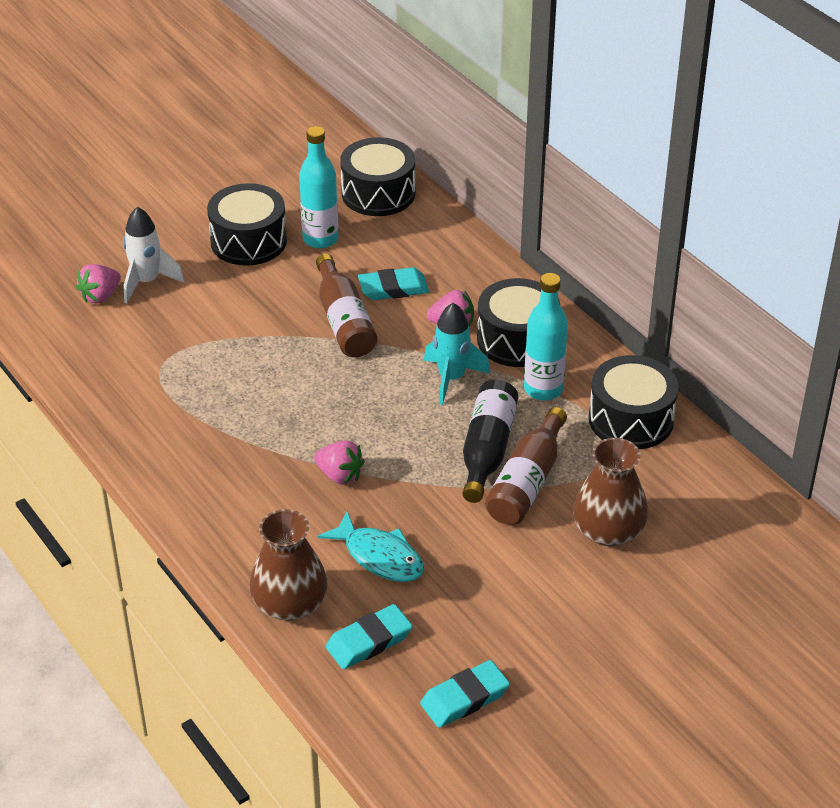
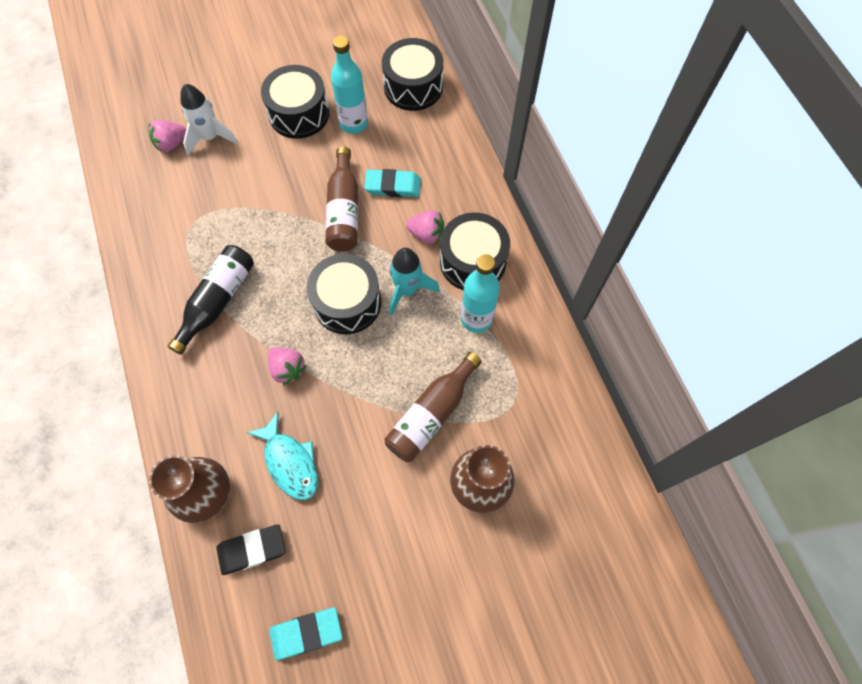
camera: 15 degrees right, 25 degrees up
(369, 641) = (252, 550): turquoise eraser -> black eraser
(487, 450) = (411, 372): black bottle -> black bottle (217, 301)
(631, 419) = (537, 368): black drum -> black drum (347, 302)

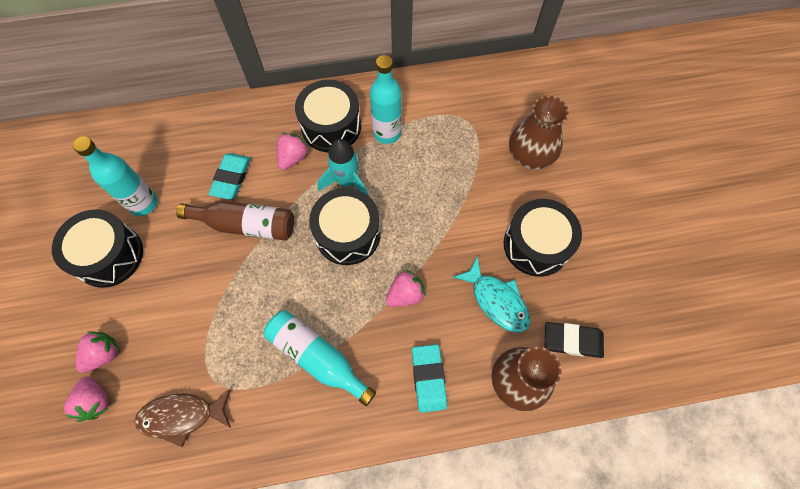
camera: 80 degrees left, 0 degrees up
(161, 207) = (181, 416): none -> brown fish
(210, 137) = (104, 354): white rocket -> pink strawberry
(217, 301) = (317, 358): black bottle -> turquoise bottle
(252, 550) = (572, 341): black eraser -> black eraser turned 75 degrees counterclockwise
(290, 462) = (496, 301): turquoise fish -> turquoise fish turned 75 degrees clockwise
(306, 633) = (642, 301): turquoise eraser -> turquoise eraser (428, 378)
(413, 87) = (119, 143): black drum -> black drum (536, 245)
(432, 414) = (467, 180): brown bottle -> none

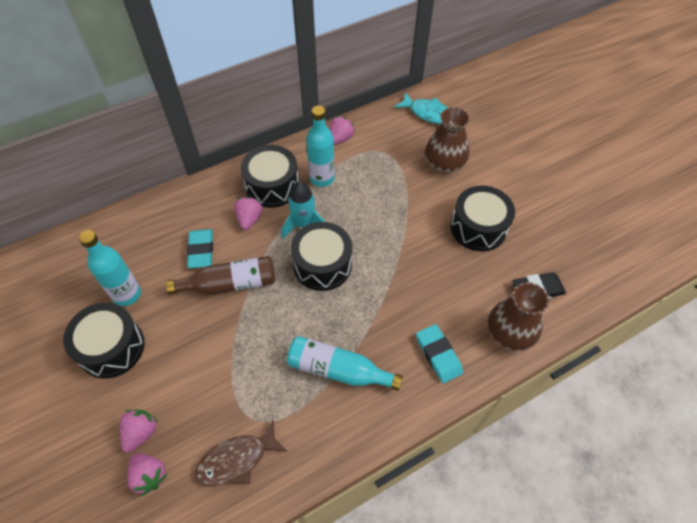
camera: 20 degrees left, 10 degrees down
(405, 294) = (391, 296): pink strawberry -> pink strawberry (340, 139)
(496, 301) = (466, 278): turquoise fish -> turquoise fish (428, 113)

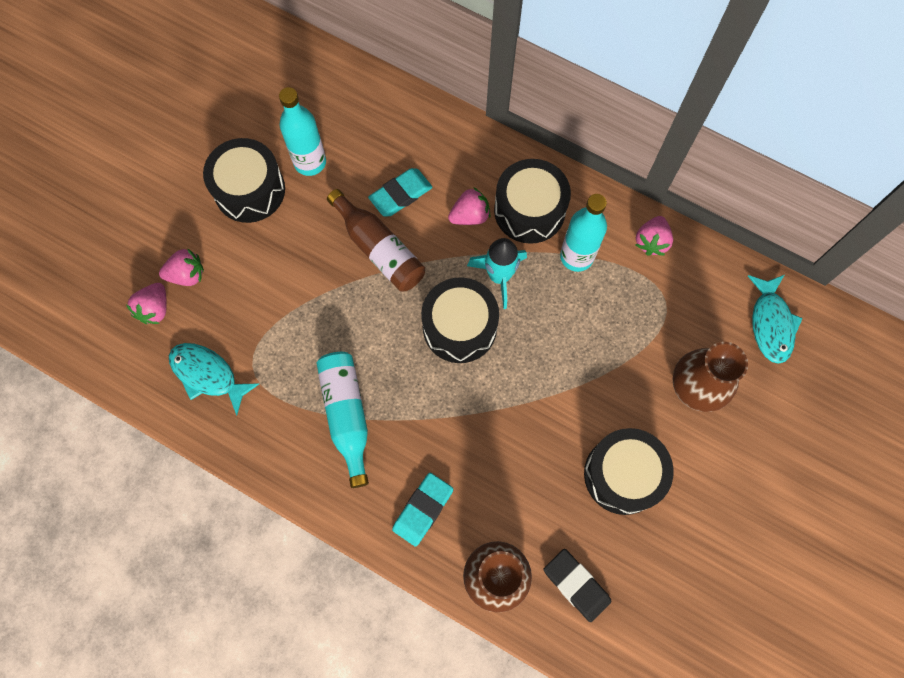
camera: 60 degrees right, 15 degrees up
(237, 459) = (207, 374): brown fish -> turquoise fish
(340, 139) = (651, 242): pink strawberry -> pink strawberry turned 105 degrees clockwise

